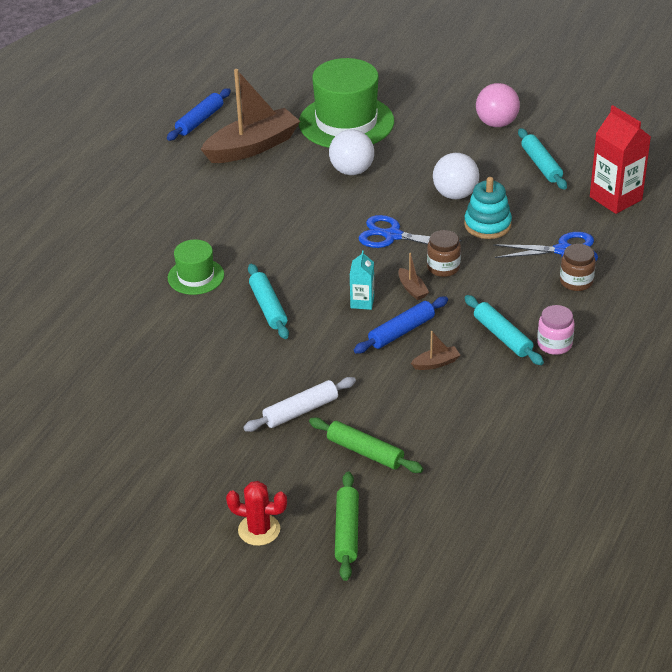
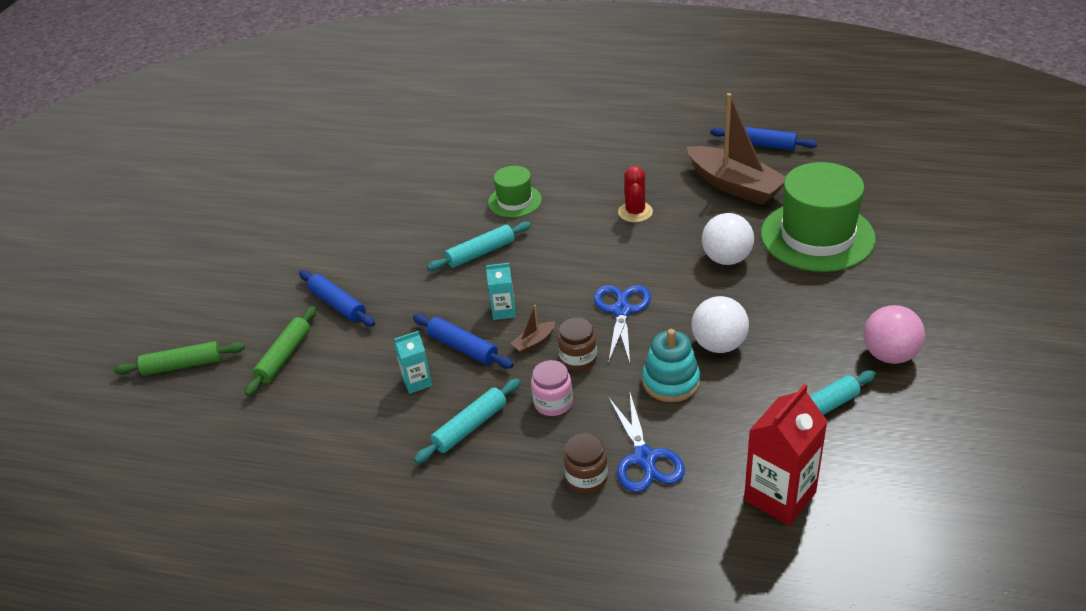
camera: 80 degrees right, 0 degrees up
(259, 530) = (189, 312): red cactus -> red cactus (635, 212)
(300, 411) = (338, 304): white rolling pin -> blue rolling pin
(436, 363) = (417, 382): brown boat -> turquoise carton
(554, 344) = (465, 474): pink jar -> pink jar (553, 403)

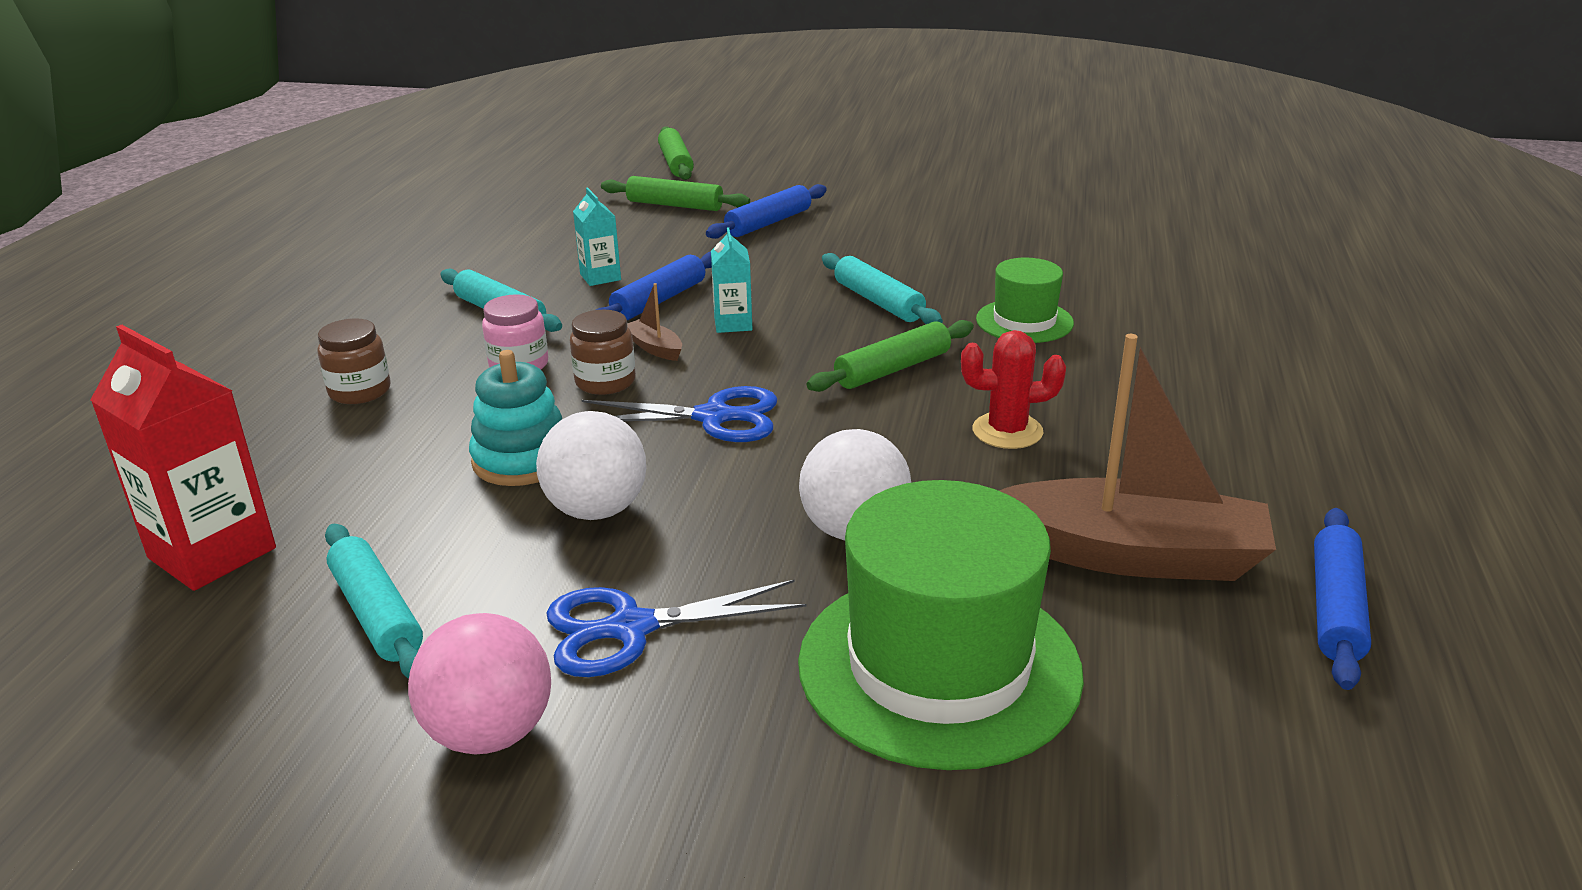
camera: 85 degrees right, 10 degrees down
(568, 247) = (892, 369): none -> green rolling pin
(644, 458) = (369, 435): blue scissors -> blue scissors (631, 628)
(735, 186) = (1131, 555): brown boat -> brown boat turned 120 degrees counterclockwise

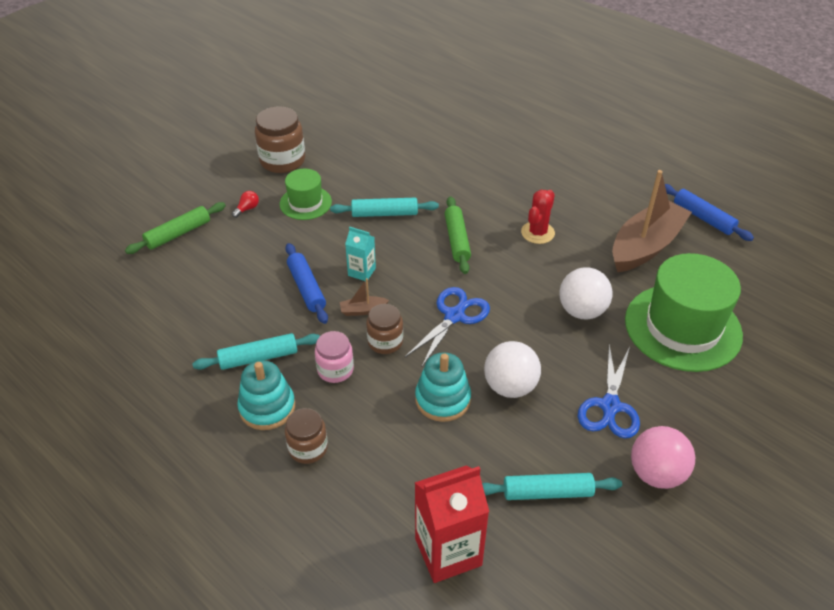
camera: 60 degrees left, 15 degrees up
(416, 344) = (267, 407): none -> turquoise stacking toy
(600, 277) = (251, 300): turquoise carton -> none
(675, 163) = (108, 208): green rolling pin -> none
(768, 223) = (247, 209): blue rolling pin -> red light bulb
(893, 211) = (282, 161): none -> brown jar
(1024, 321) = (447, 180): green hat -> green hat (305, 203)

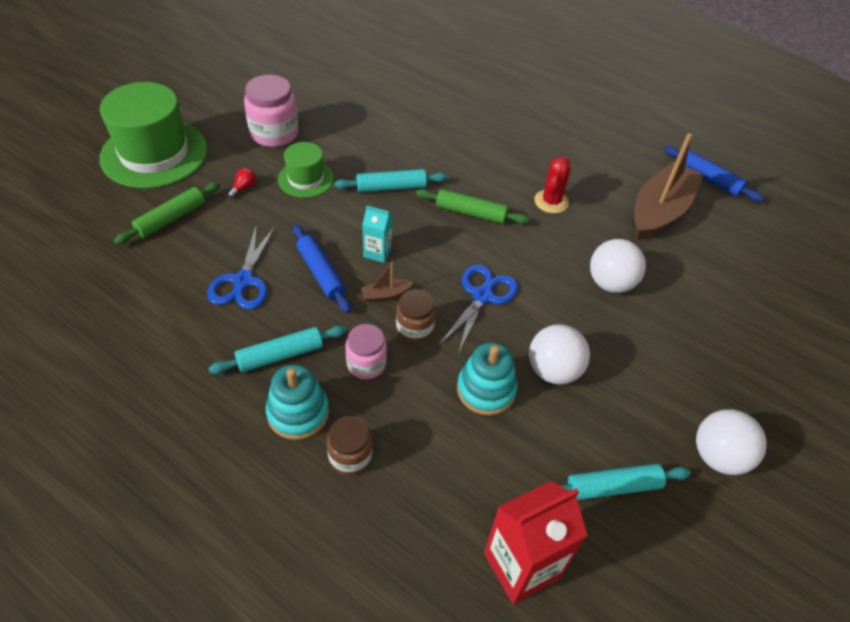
camera: 10 degrees left, 5 degrees up
(282, 161) = (274, 133): brown jar -> pink jar
(457, 240) = (470, 213): green rolling pin -> green rolling pin turned 60 degrees counterclockwise
(610, 406) = (658, 385): blue scissors -> blue scissors (243, 281)
(656, 474) = (718, 456): pink ball -> white ball
(682, 327) = (712, 295): green hat -> green hat (154, 153)

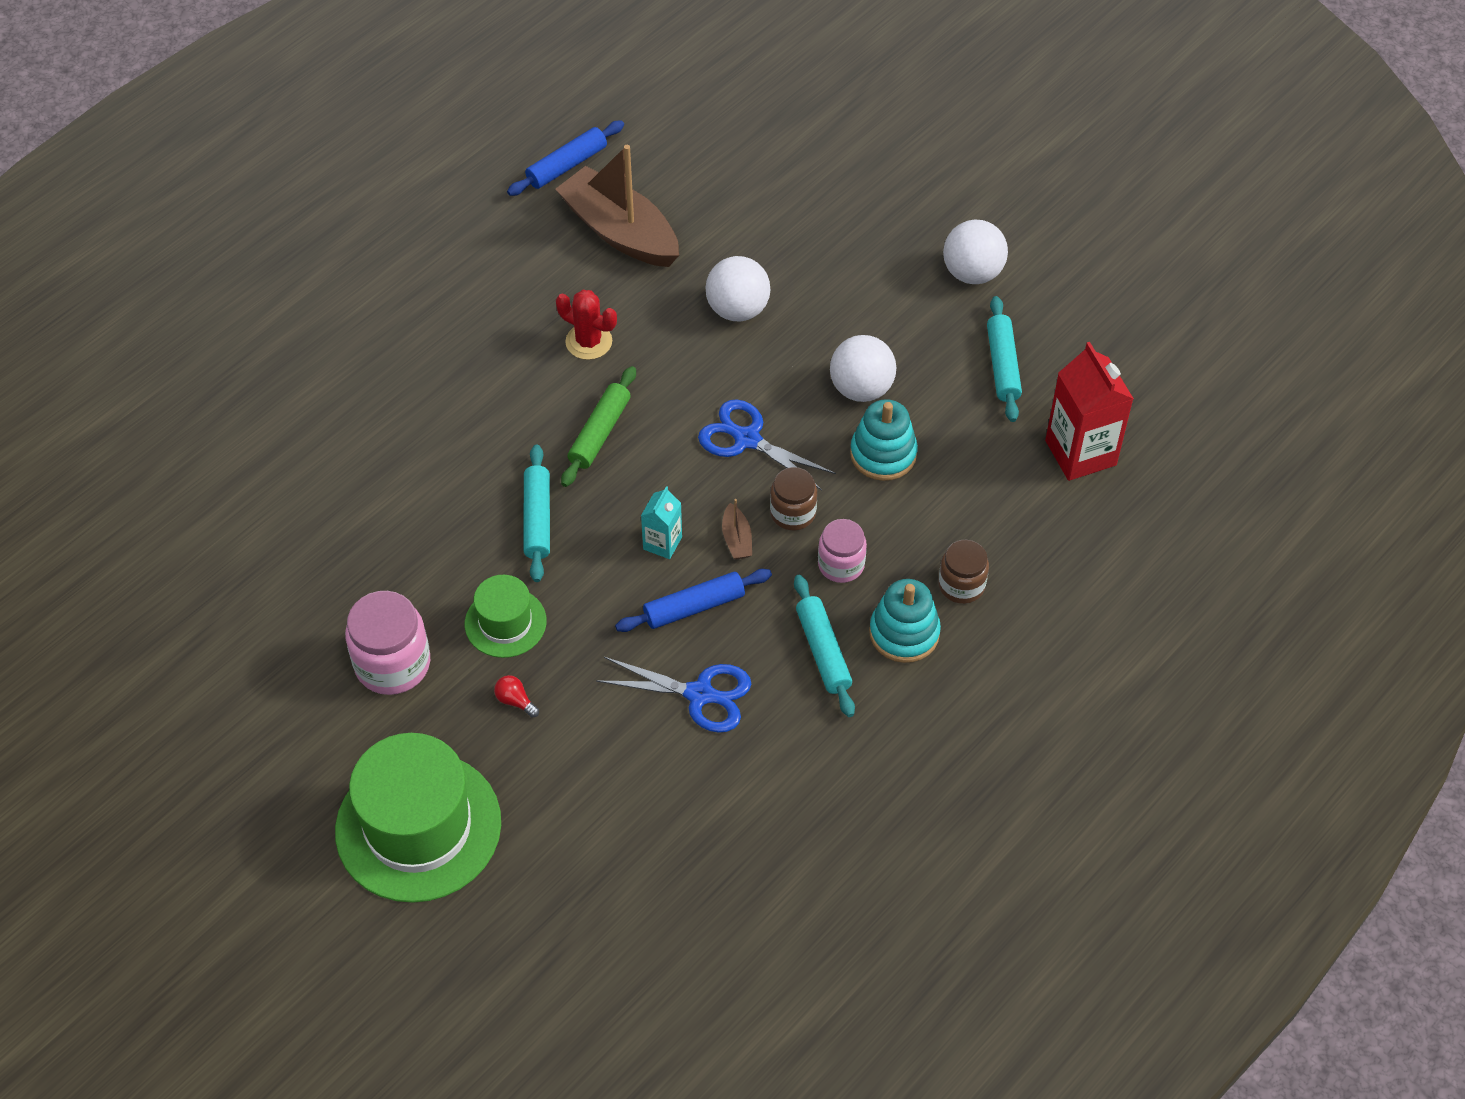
camera: 80 degrees left, 5 degrees up
(171, 219) = (571, 789): green rolling pin -> none

